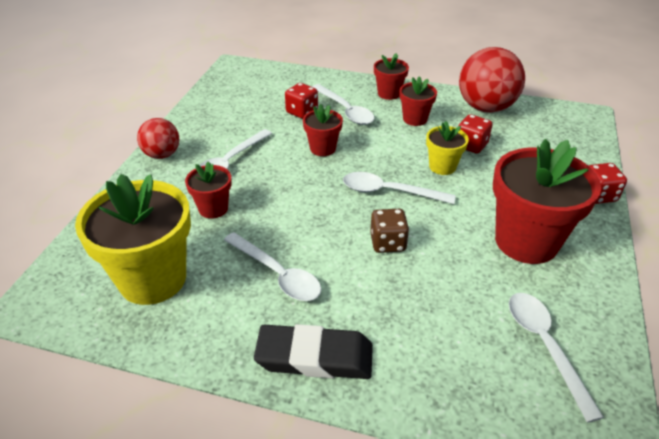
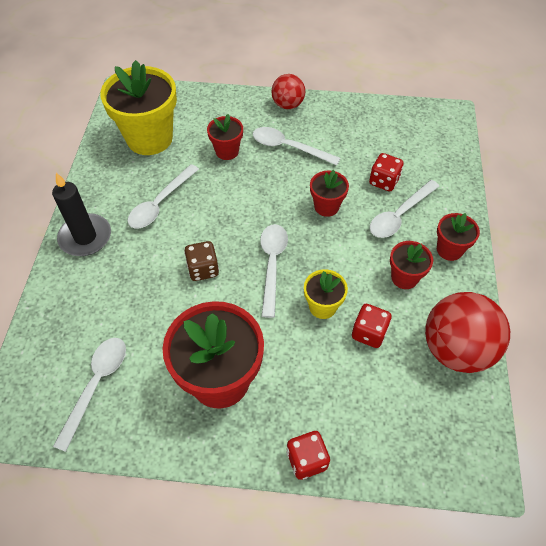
camera: 80 degrees right, 15 degrees up
(314, 357) = (85, 237): black eraser -> black candle
(545, 346) = (96, 385): white spoon -> white spoon turned 45 degrees counterclockwise

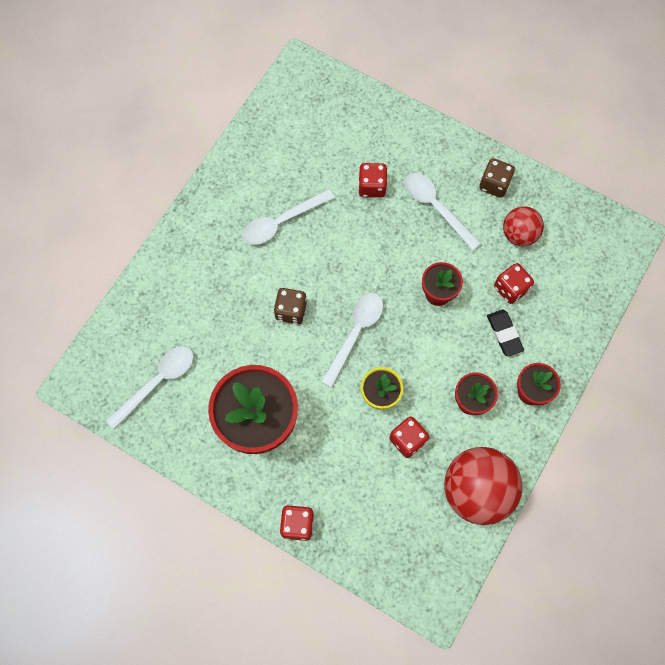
camera: 25 degrees right, 15 degrees up
(85, 237) = (200, 231): black candle -> none
(149, 138) = (302, 139): yellow flower pot -> none
(227, 151) = (372, 187): red flower pot -> red dice
(288, 105) = (462, 152): red ball -> red ball (519, 234)
(326, 116) = (494, 184): none -> brown dice
(399, 215) = (504, 334): white spoon -> black eraser

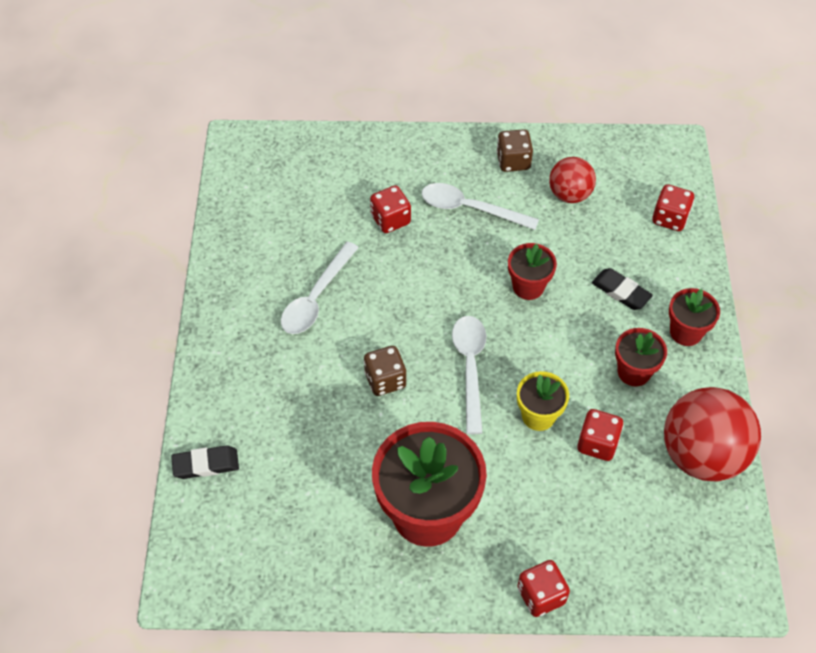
camera: 30 degrees left, 15 degrees down
(137, 307) = (206, 464): none -> black eraser
(157, 382) = (281, 531): white spoon -> none
(510, 289) = (597, 247): red dice -> red dice (669, 218)

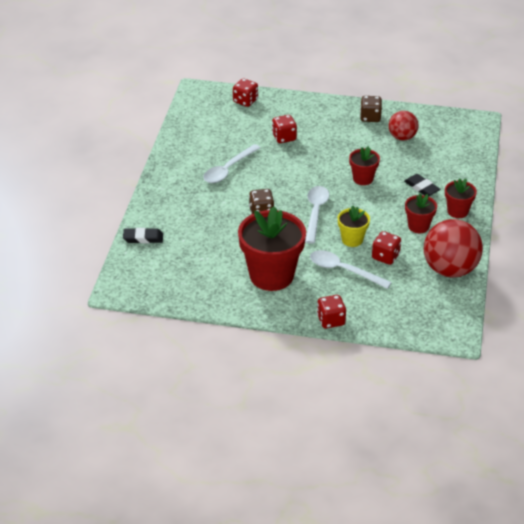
camera: 10 degrees right, 15 degrees down
(470, 209) = (336, 137): white spoon -> white spoon (343, 270)
(669, 218) = (464, 156): red dice -> red dice (245, 101)

